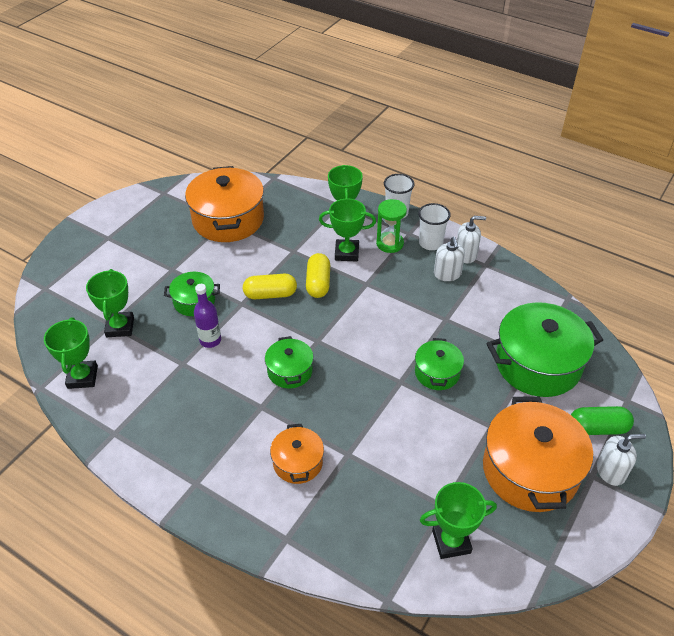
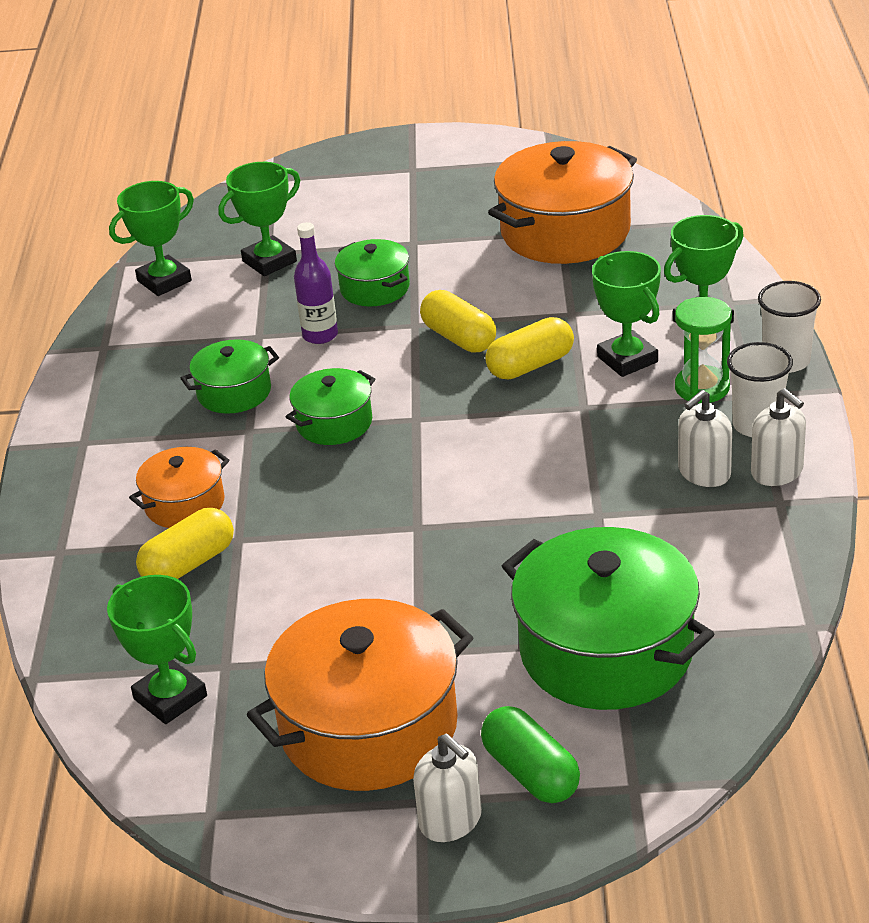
camera: 60 degrees right, 10 degrees down
(350, 484) = (188, 564): none -> yellow capsule
(437, 373) = (472, 554): green pot -> green pot (234, 392)

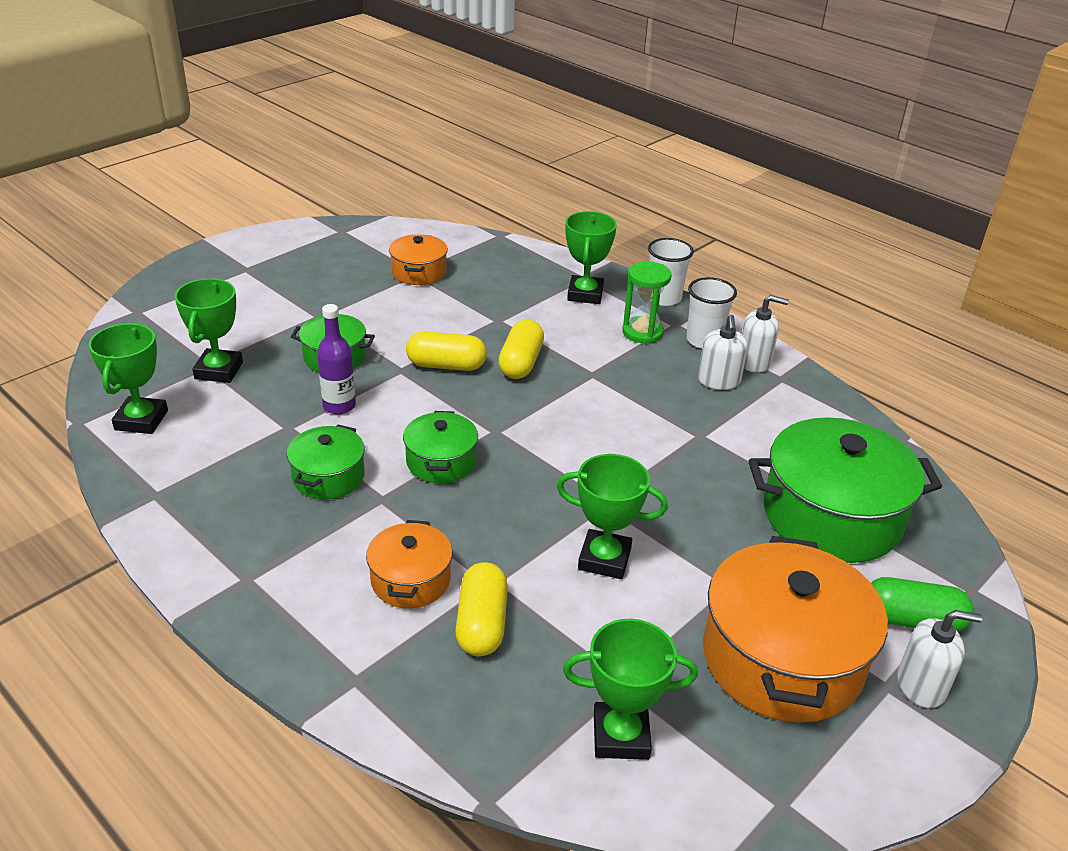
camera: 50 degrees left, 0 degrees up
(565, 231) = (419, 272): orange pot -> orange pot, size x0.53
(627, 359) = (575, 334): green trophy -> green trophy (604, 559)

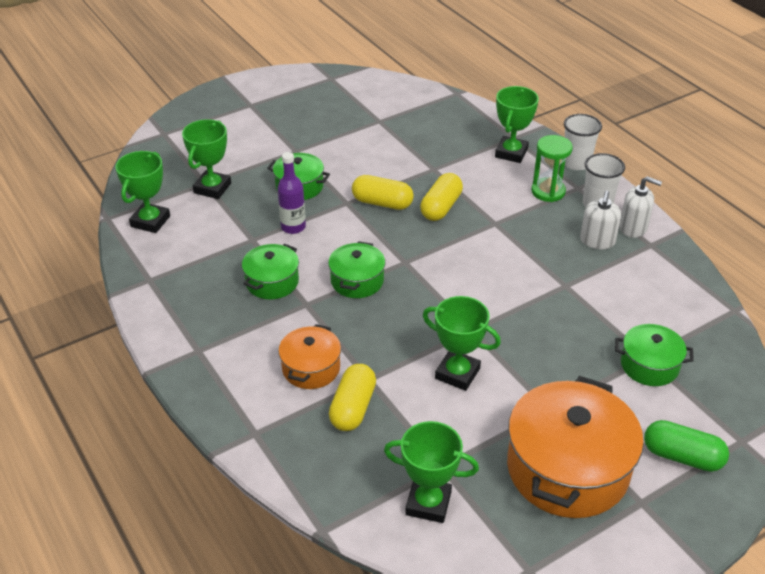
camera: 15 degrees right, 5 degrees up
(419, 272) = (382, 120): orange pot -> none
(832, 516) = (649, 365): green pot -> green pot, size x0.53
(921, 685) = (669, 506): white soap dispenser -> none

